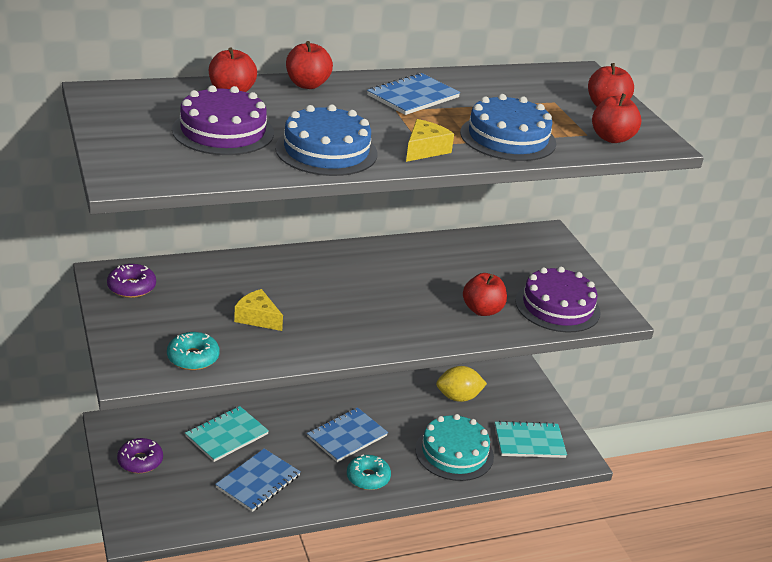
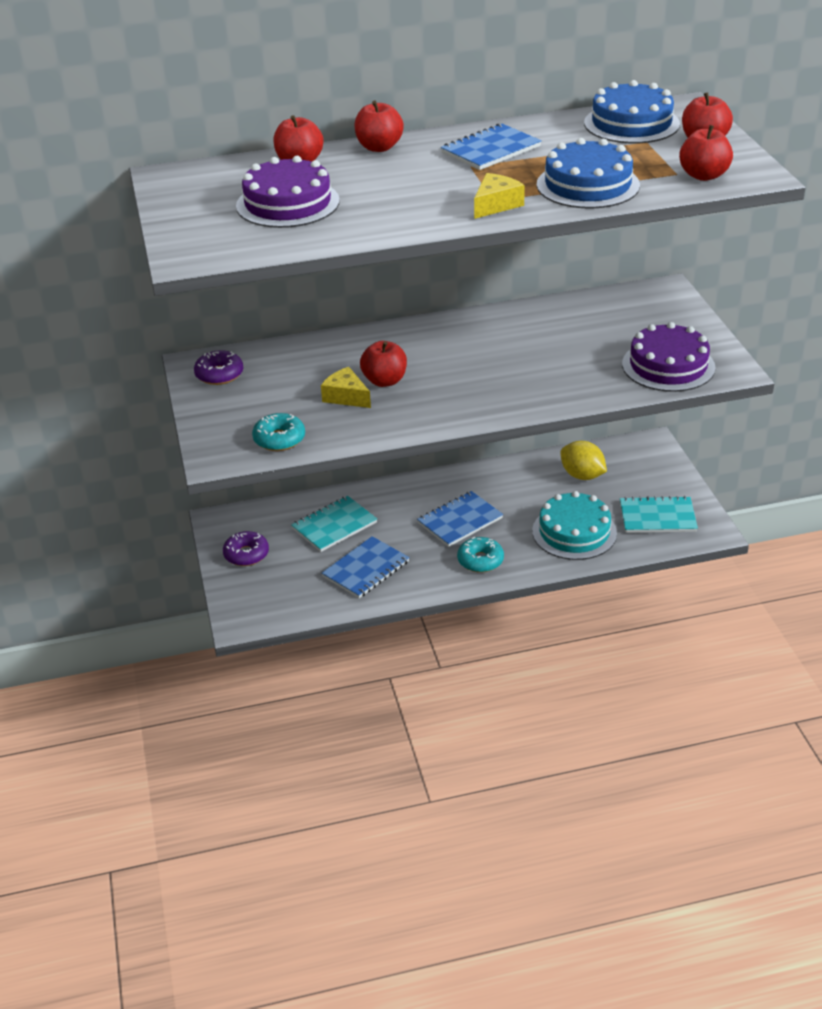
camera: 10 degrees right, 5 degrees up
(326, 151) = (392, 214): blue cake -> blue cake (631, 123)
(458, 397) = (582, 475): yellow lemon -> yellow lemon turned 45 degrees clockwise
(482, 310) = (584, 374): red apple -> red apple (384, 381)

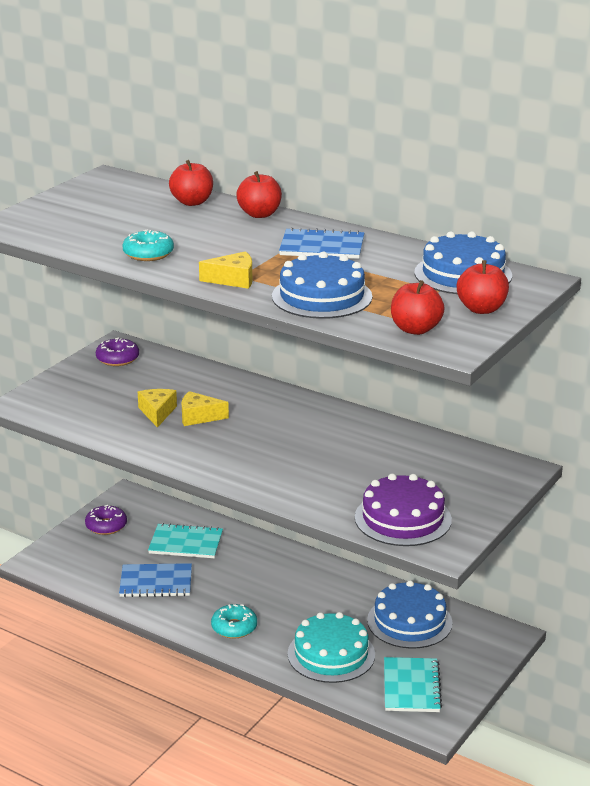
camera: 45 degrees right, 10 degrees down
(279, 439) = (71, 414): turquoise donut -> turquoise donut (148, 254)
(288, 203) = (125, 222): purple cake -> none
(384, 381) = (198, 417): red apple -> yellow cheese
(460, 521) = (268, 593): blue notebook -> none
(582, 475) = (409, 621): yellow lemon -> blue cake
(657, 517) = (411, 687): turquoise notebook -> turquoise notebook turned 45 degrees clockwise

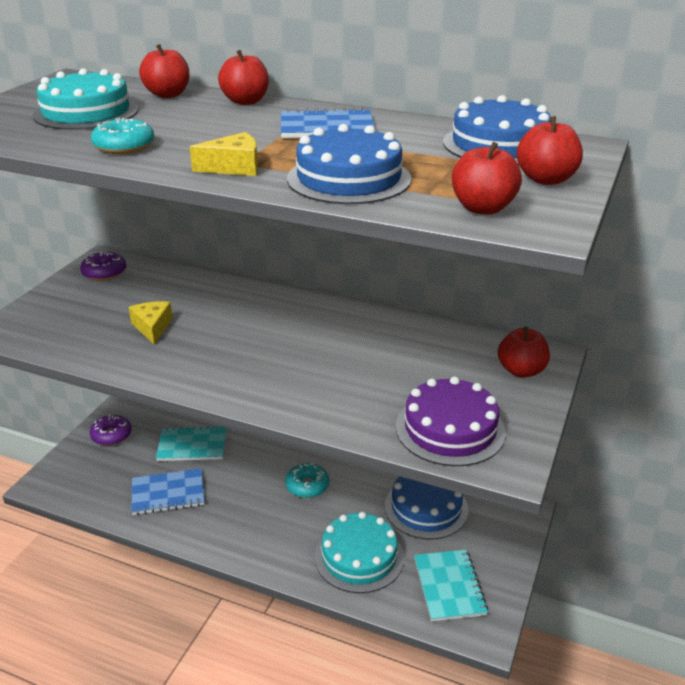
camera: 10 degrees left, 5 degrees up
(119, 217) = (86, 112): none -> turquoise cake
(198, 417) = (198, 328): yellow cheese -> none
(234, 627) = (255, 537): turquoise donut -> turquoise donut (307, 486)
(488, 479) = (521, 371): none -> red apple

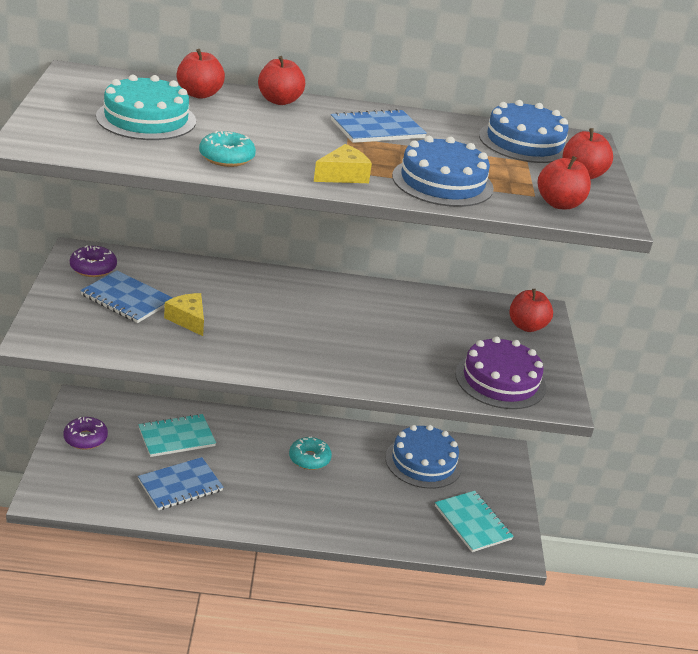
camera: 25 degrees left, 0 degrees up
(111, 303) = (126, 299): none -> blue notebook
(359, 557) = (387, 512): turquoise cake -> none

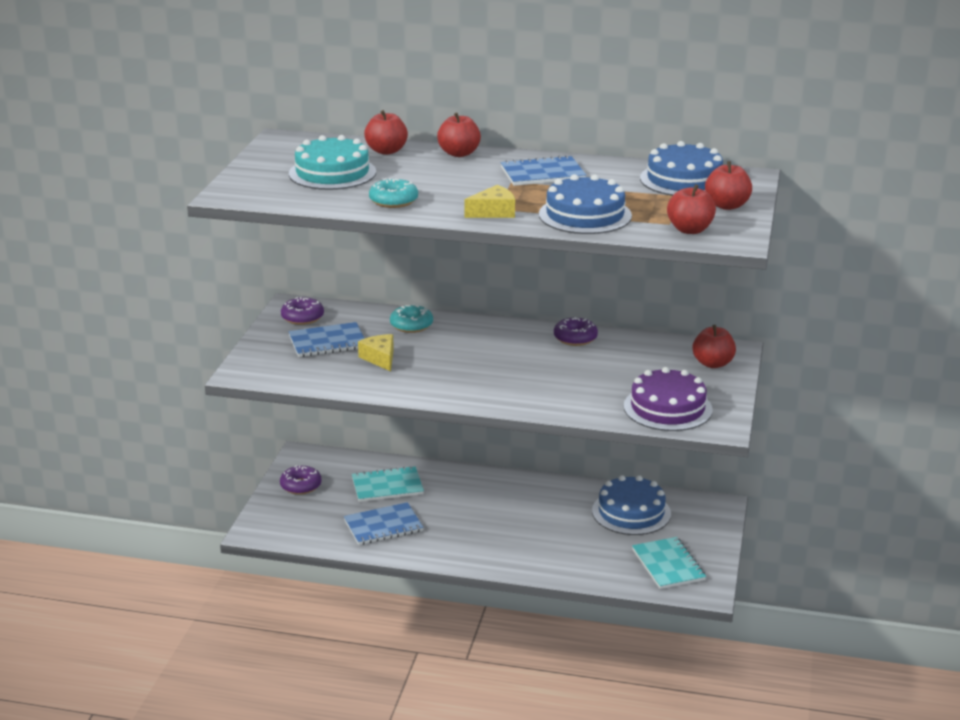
camera: 15 degrees right, 5 degrees down
(126, 299) = (327, 342): blue notebook -> blue notebook turned 60 degrees counterclockwise
(309, 459) = (514, 507): turquoise donut -> turquoise donut (411, 325)
(384, 295) = (575, 338): none -> purple donut

